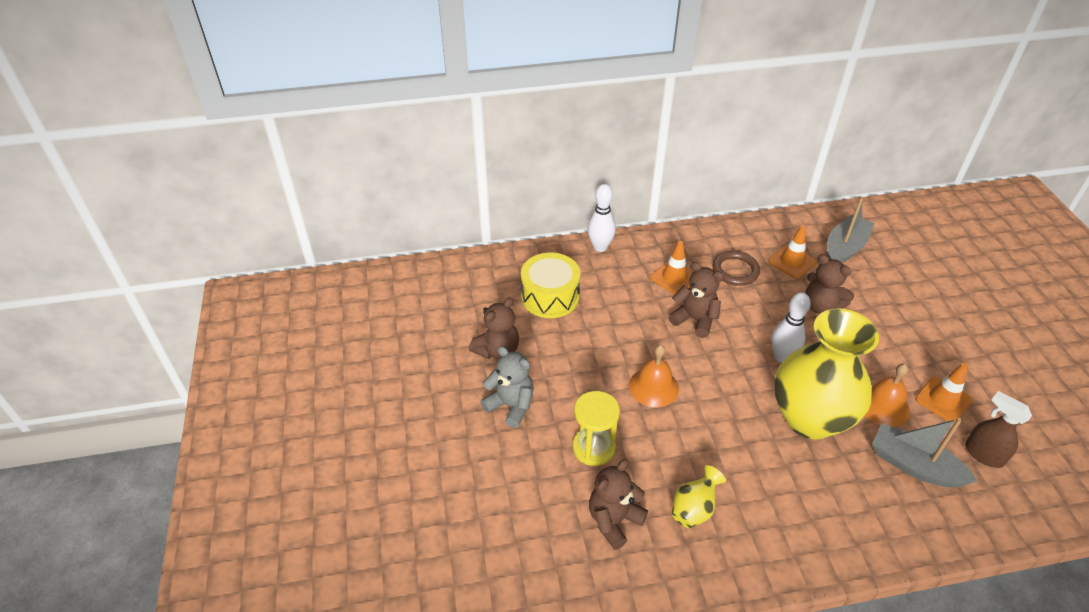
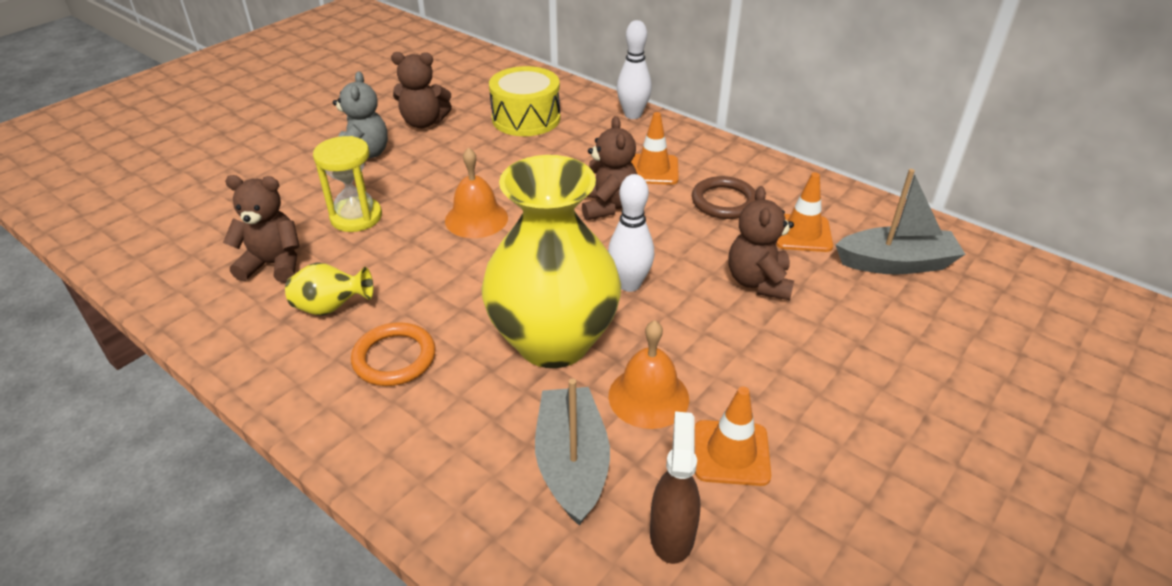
camera: 50 degrees right, 5 degrees down
(771, 500) = (394, 358): none -> orange ring

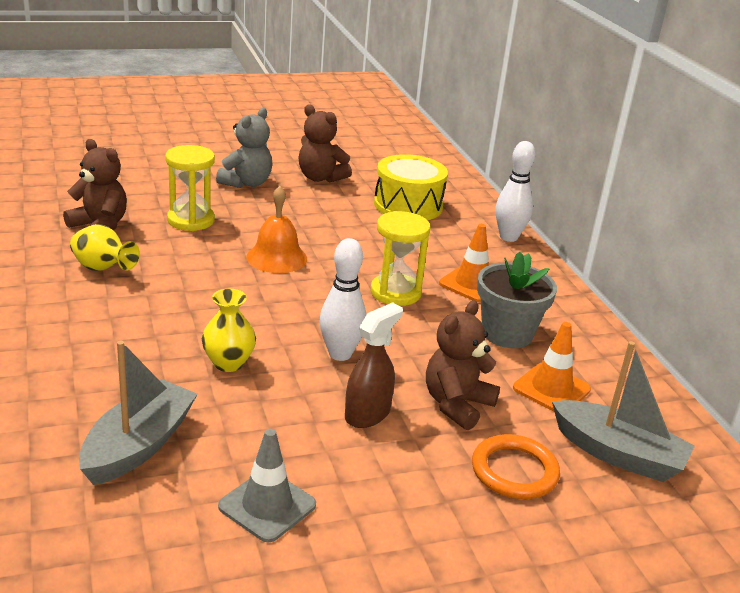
camera: 30 degrees right, 10 degrees down
(394, 358) = (105, 318): orange ring -> orange ring (514, 471)
(553, 341) = (228, 363): yellow vase -> yellow vase, size x0.42
(607, 205) = (395, 292): brown teddy bear -> yellow hourglass
(648, 397) = (252, 435): orange bell -> none
(672, 533) = (151, 529): brown spray bottle -> brown spray bottle (367, 414)
(724, 201) = (507, 333): brown ring -> grey flower pot
(731, 453) = (267, 506): orange traffic cone -> grey traffic cone

